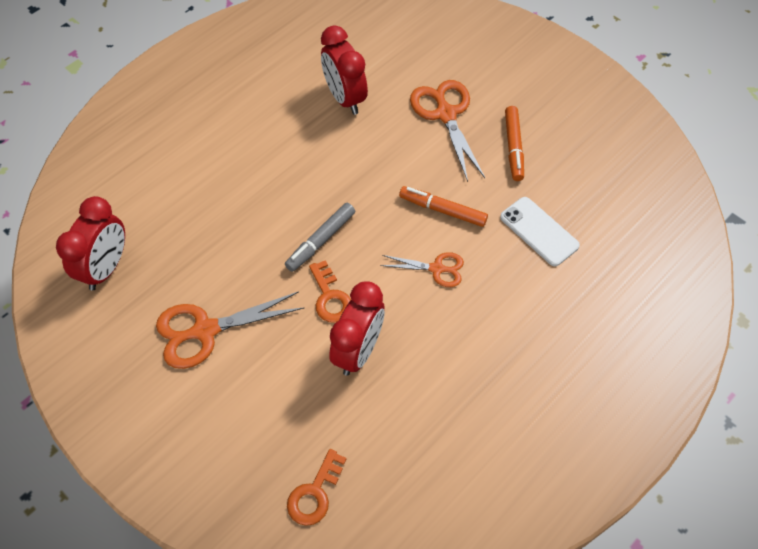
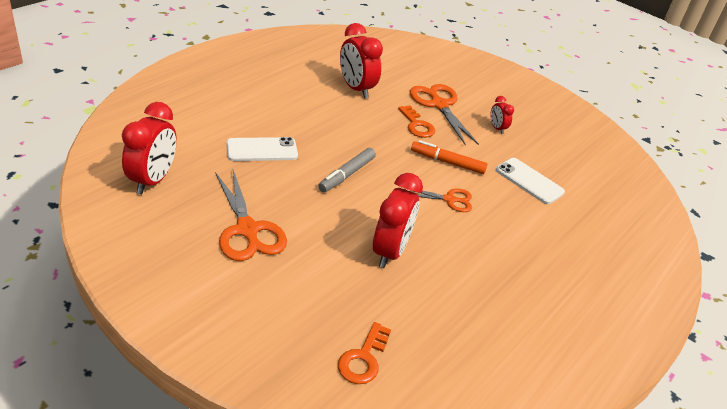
camera: 10 degrees left, 20 degrees down
(205, 331) = (247, 230): orange scissors -> orange scissors turned 90 degrees counterclockwise
(226, 211) = (262, 150): none -> white phone
(330, 297) = (360, 213): orange key -> orange key (417, 125)
(513, 147) = (497, 128): orange marker -> red clock

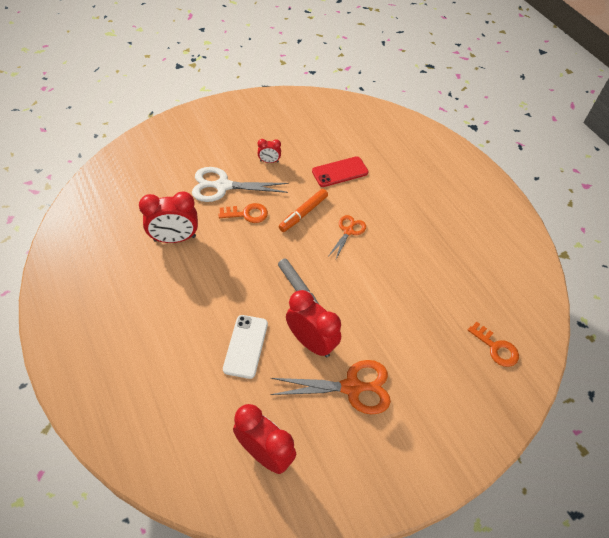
camera: 65 degrees left, 15 degrees up
(390, 251) = (397, 293): red clock -> red clock (311, 342)
(439, 105) = (223, 186): orange scissors -> white scissors
(529, 181) = (340, 172): white phone -> red phone

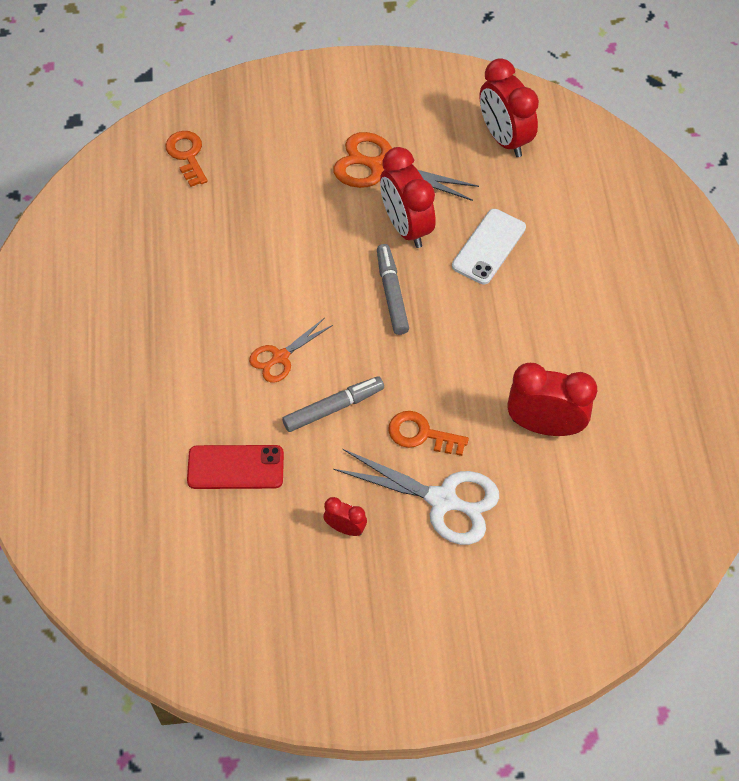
camera: 155 degrees left, 5 degrees up
(303, 213) = (333, 408): orange marker -> grey marker

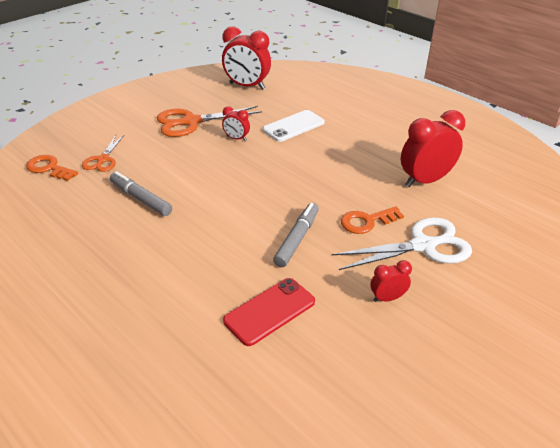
camera: 40 degrees left, 20 degrees down
(280, 357) = (229, 233): orange scissors -> orange scissors (103, 160)
(391, 293) = (264, 169): grey marker -> grey marker (140, 199)
(406, 227) = (236, 138): red clock -> red clock, size x0.50
(489, 247) = (293, 126): white phone -> white phone turned 60 degrees clockwise

